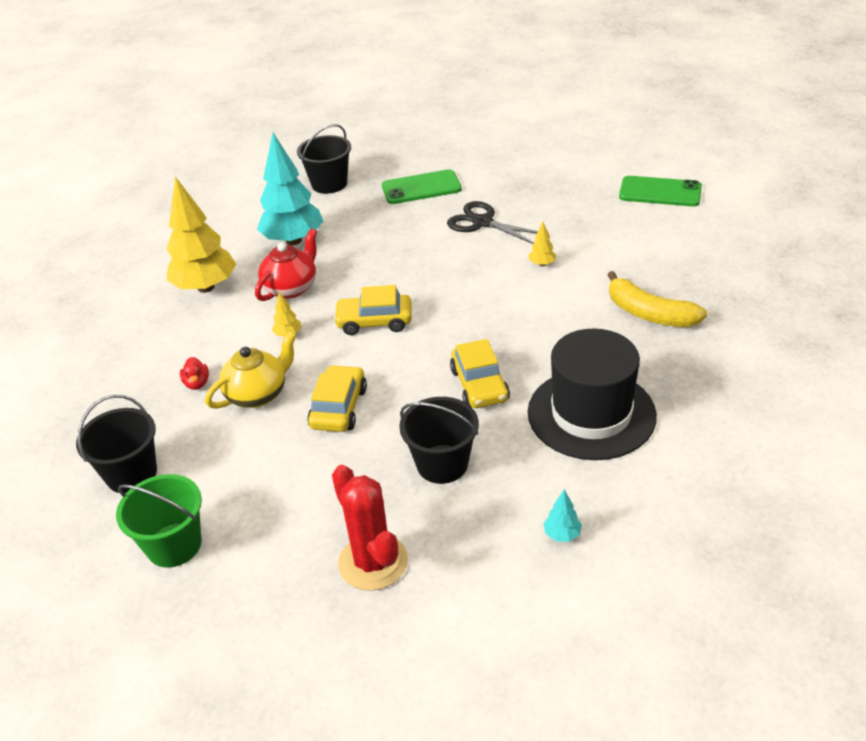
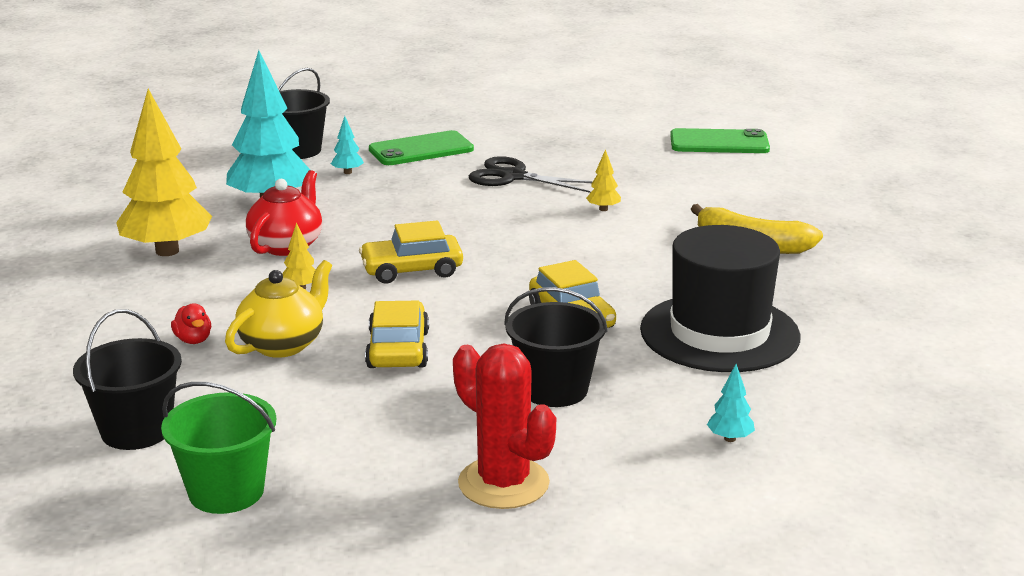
camera: 15 degrees left, 15 degrees down
(359, 210) = (347, 172): none -> turquoise tree

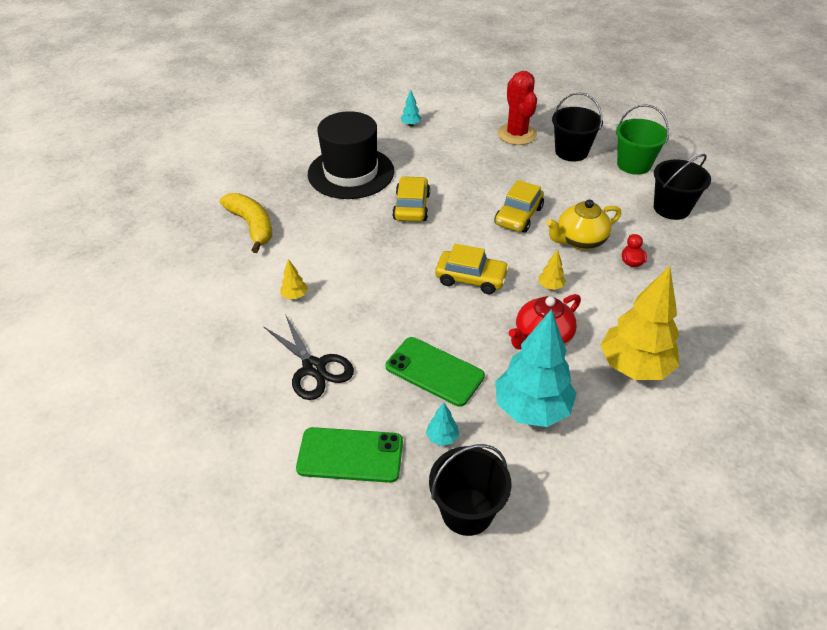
camera: 150 degrees left, 20 degrees up
(554, 389) = (460, 168): black bucket -> black bucket (571, 152)
(719, 143) = (108, 351): green phone -> green phone (434, 371)

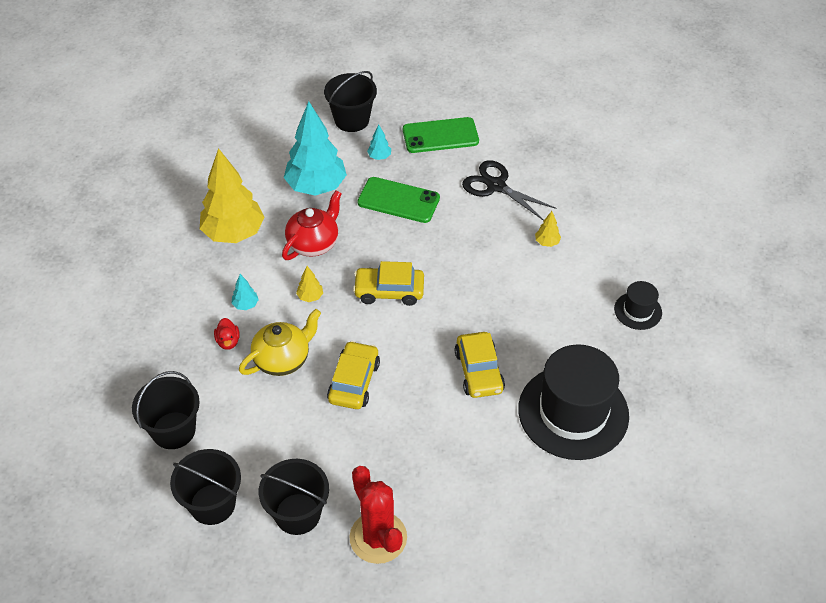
camera: 165 degrees right, 5 degrees up
(252, 226) = (638, 311): yellow banana -> black hat
(411, 124) = (535, 528): turquoise tree -> turquoise tree (245, 305)
(634, 164) = (212, 504): green bucket -> black bucket

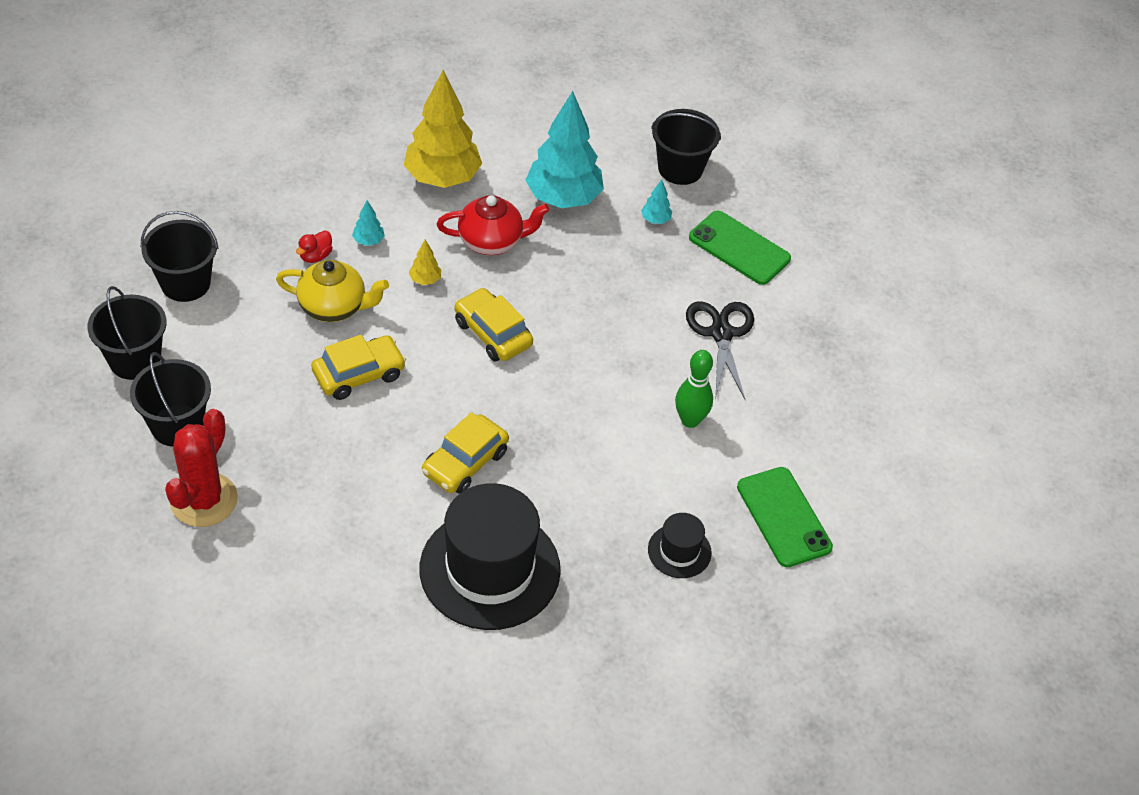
camera: 45 degrees right, 0 degrees up
(398, 200) = (615, 269): green phone -> green phone (783, 517)
(547, 242) = (690, 420): yellow tree -> green bowling pin

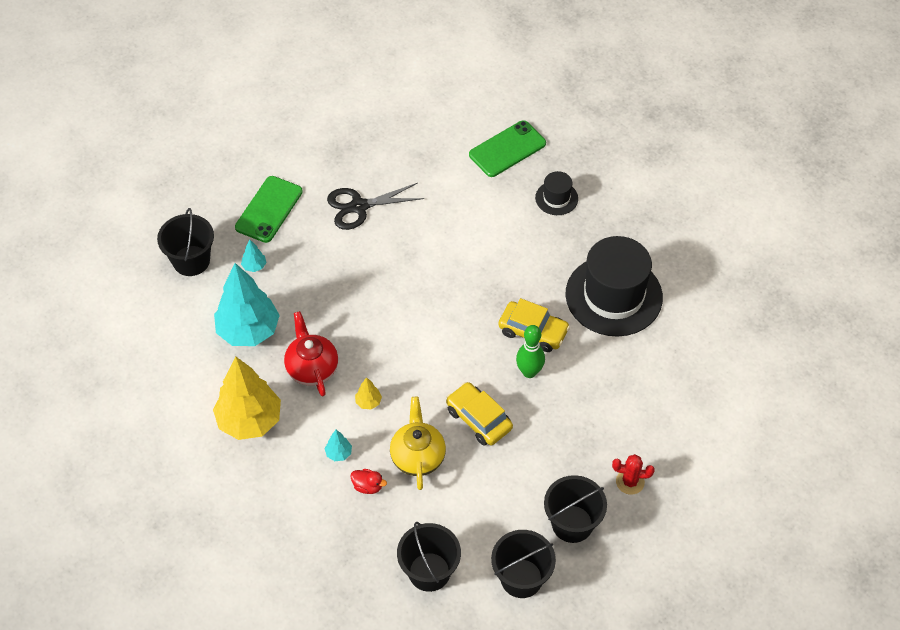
camera: 100 degrees left, 5 degrees up
(204, 500) = (630, 482): red cactus -> red cactus, size x0.57
(492, 333) = (408, 344): yellow car -> none
(690, 420) = (446, 211): green bowling pin -> green bowling pin (529, 372)

